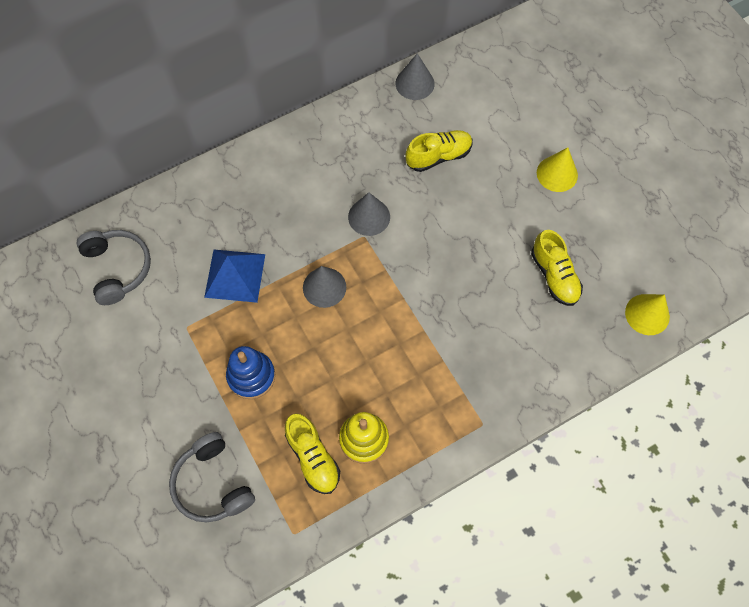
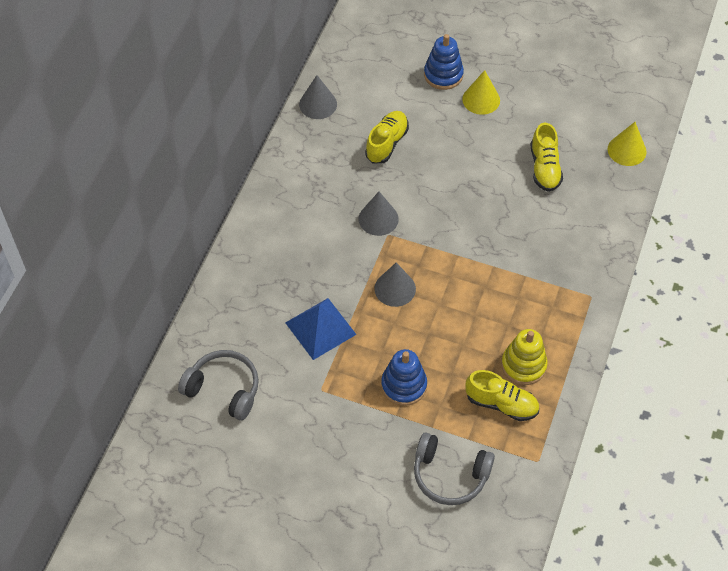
camera: 40 degrees left, 10 degrees down
(545, 129) = (443, 75): none -> blue stacking toy
(554, 276) = (544, 168): yellow shoe -> yellow shoe turned 60 degrees clockwise

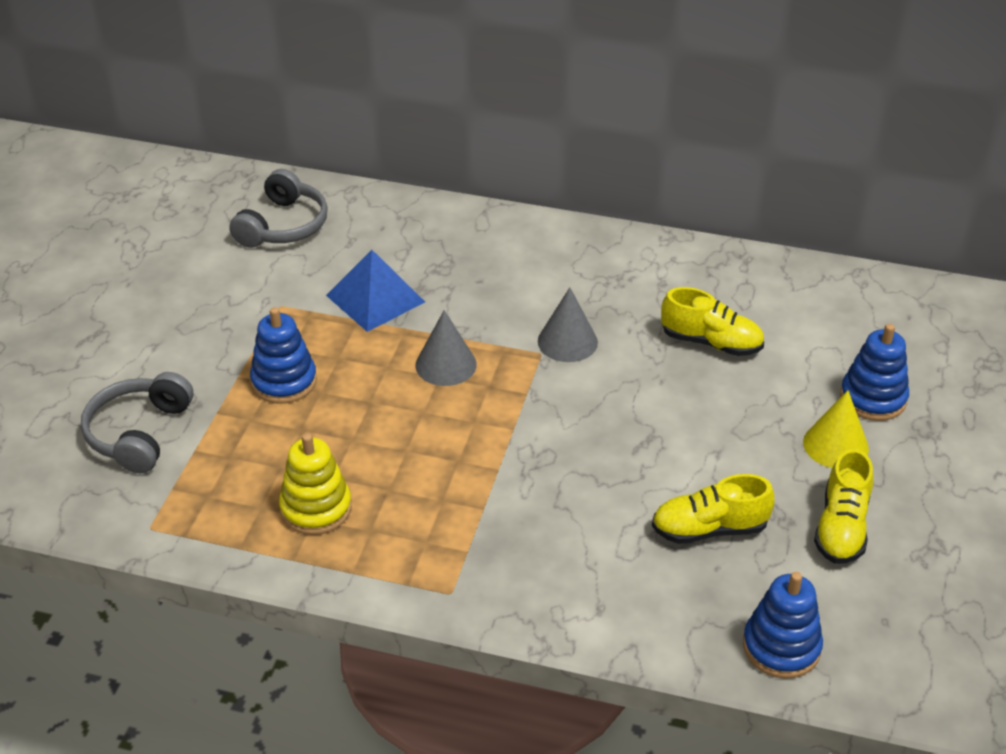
camera: 85 degrees right, 15 degrees down
(318, 104) = (765, 270): grey cone -> none
(501, 404) = (249, 484): yellow shoe -> yellow shoe (841, 527)
(627, 150) = (781, 647): yellow cone -> blue stacking toy

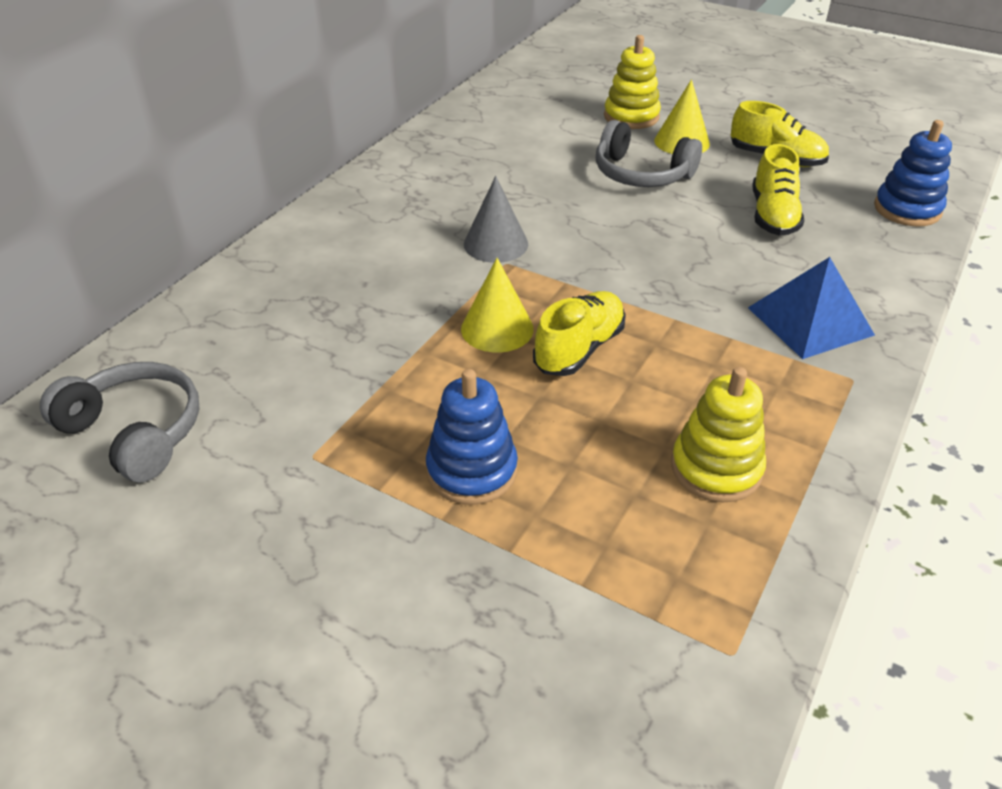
camera: 75 degrees left, 0 degrees up
(138, 433) = (526, 653): grey headphones -> grey headphones (641, 174)
(375, 298) = (349, 366): blue pyramid -> blue pyramid (810, 321)
(446, 364) = (497, 328): grey cone -> yellow cone
(711, 342) = (533, 170): yellow shoe -> yellow shoe (579, 349)
(873, 398) = (631, 116): blue stacking toy -> yellow stacking toy

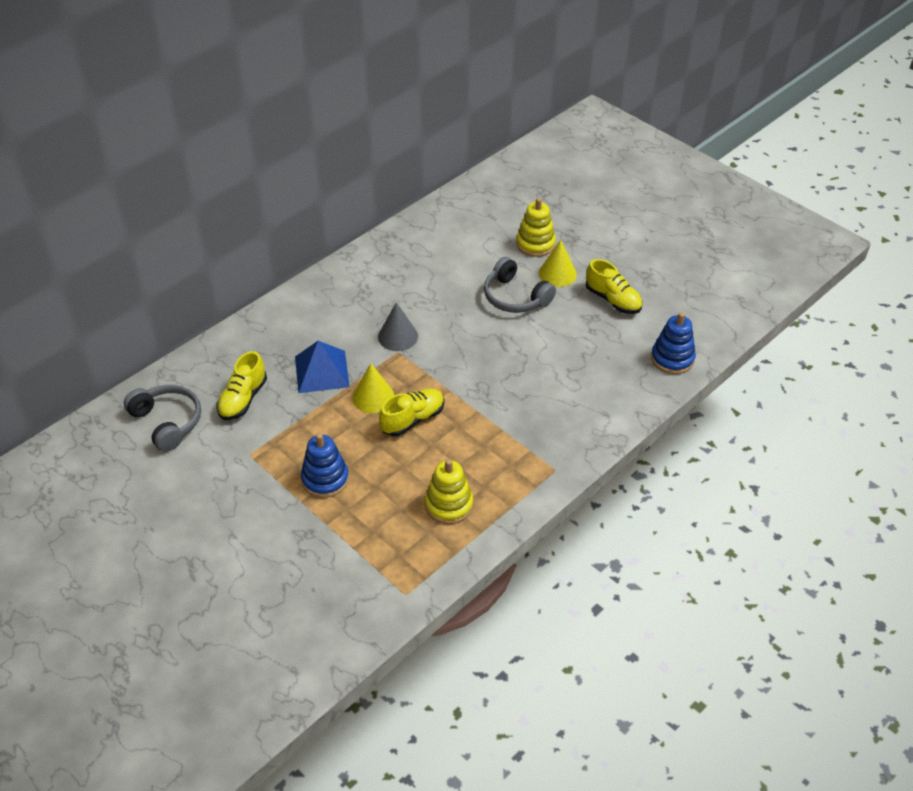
camera: 15 degrees right, 5 degrees up
(773, 215) = (581, 347): yellow shoe -> yellow shoe (243, 399)
(810, 321) = (555, 428): blue pyramid -> blue pyramid (322, 371)

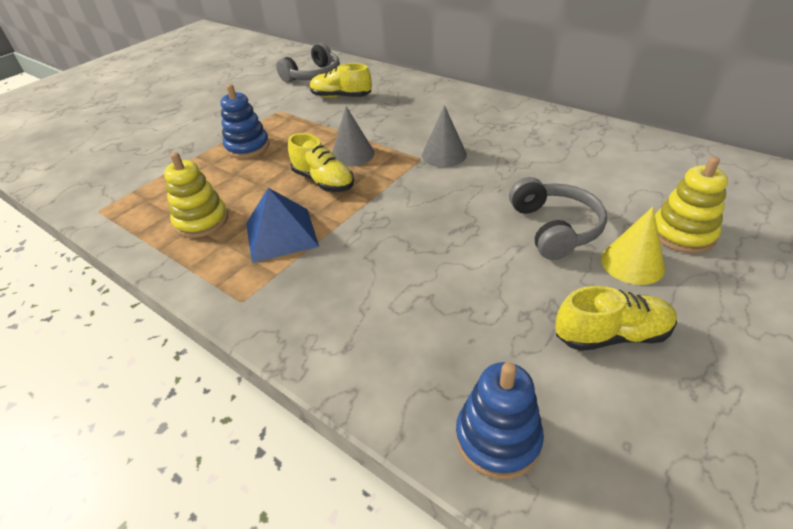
camera: 85 degrees right, 5 degrees down
(322, 371) = (381, 123): blue pyramid -> blue pyramid (281, 234)
(373, 397) = (352, 154): yellow cone -> grey cone
(515, 297) = (555, 228): grey headphones -> grey headphones turned 135 degrees clockwise
(612, 300) = (611, 335): yellow shoe -> yellow shoe turned 135 degrees counterclockwise

